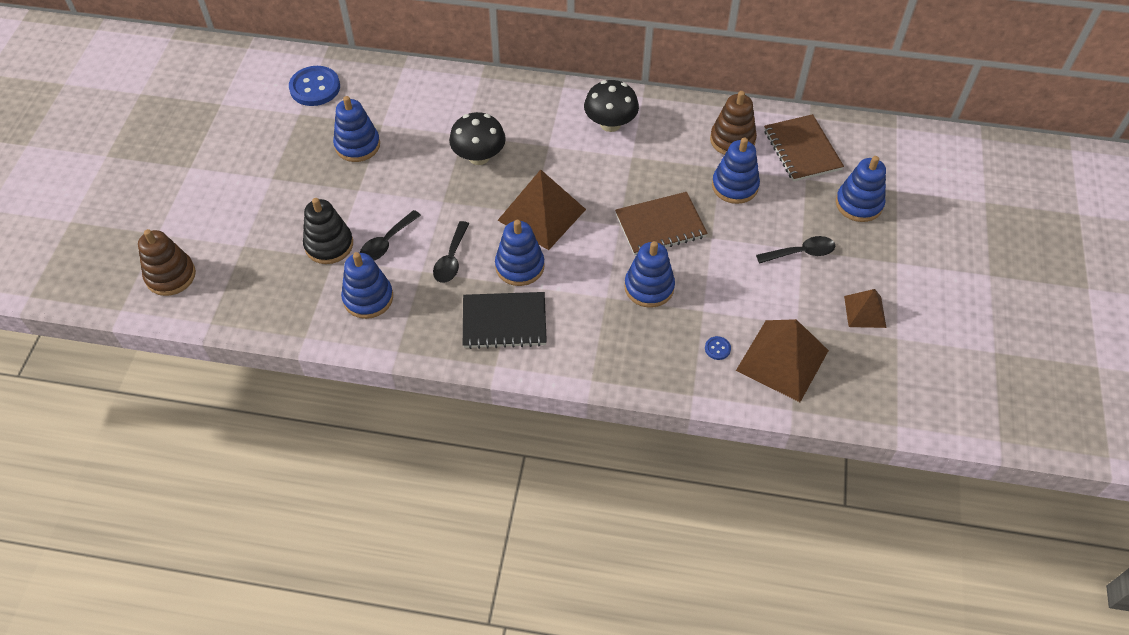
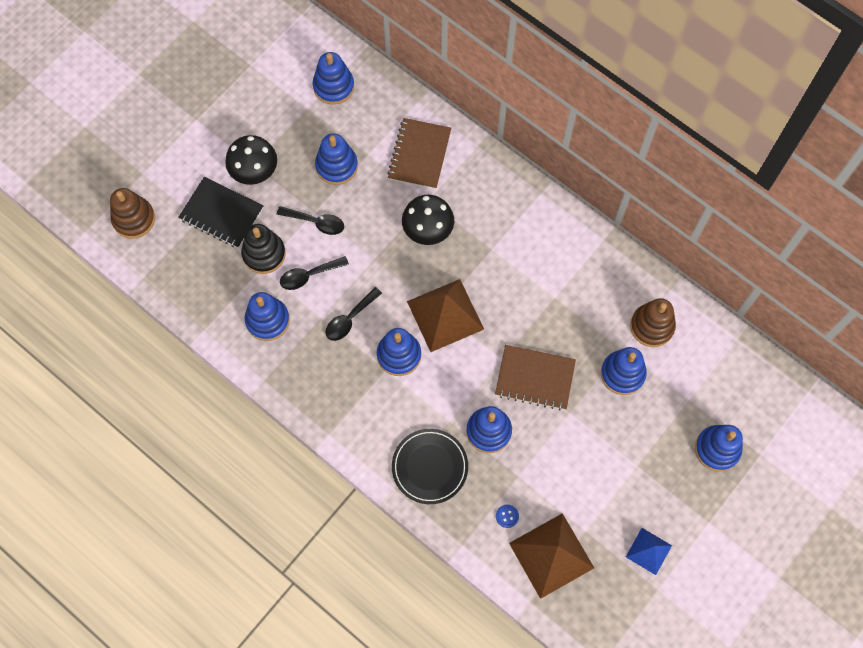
camera: 30 degrees right, 15 degrees up
(315, 87) = (333, 86): blue button -> blue stacking toy
(504, 322) = (357, 399): black notebook -> black notebook (221, 214)
(610, 124) = (557, 254): black mushroom -> black mushroom (254, 171)
(614, 344) = (430, 467): none -> black plate
(801, 253) = (634, 468): black spoon -> black spoon (316, 222)
(802, 150) = (706, 369): brown notebook -> brown notebook (419, 155)
(865, 311) = (648, 551): brown pyramid -> blue pyramid

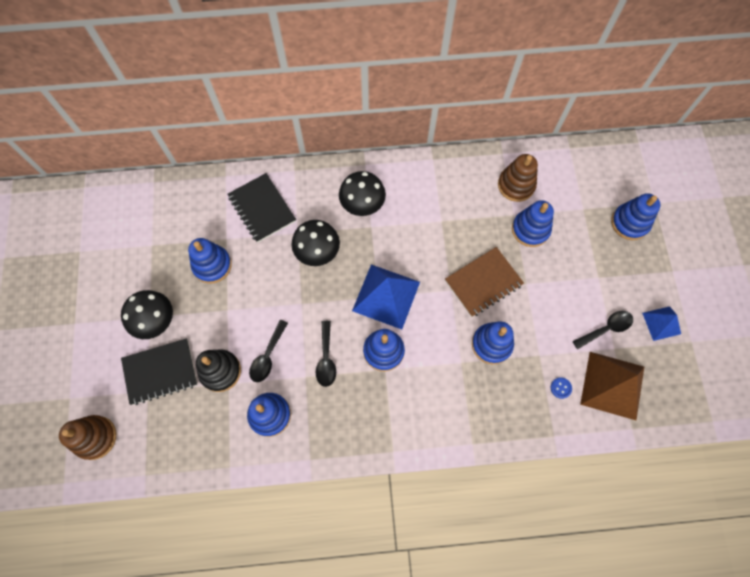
camera: 45 degrees left, 0 degrees up
(316, 222) = (236, 316): black spoon -> black spoon (606, 329)
(333, 86) = (156, 215): blue stacking toy -> none
(419, 155) = (262, 209): brown notebook -> black notebook
(430, 467) = (480, 405): black plate -> none
(445, 315) = (386, 296): brown pyramid -> blue pyramid
(504, 224) = (362, 204): none -> black mushroom

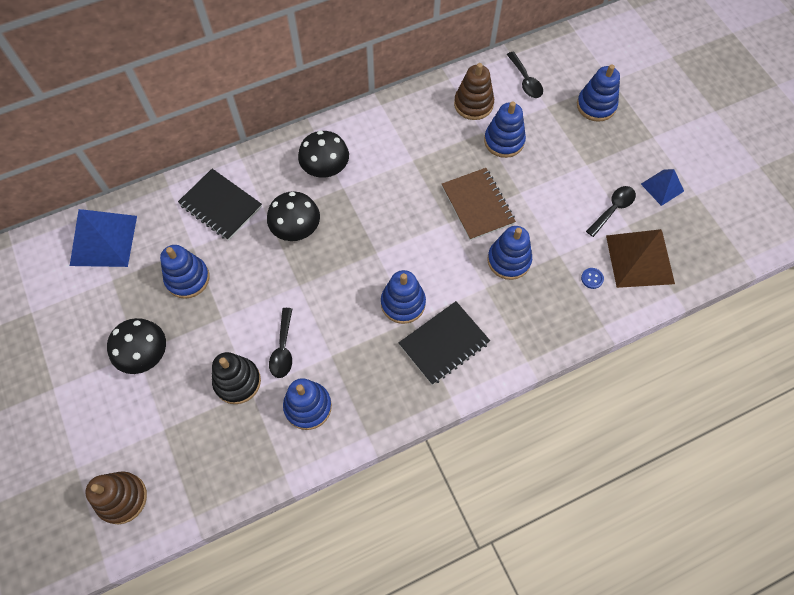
camera: 20 degrees left, 5 degrees down
(160, 372) = (171, 405): black notebook -> black notebook (444, 344)
(326, 358) = (346, 330): black spoon -> black spoon (525, 81)
(386, 296) = (384, 249): blue pyramid -> blue pyramid (103, 240)
(483, 283) = (477, 205): brown notebook -> brown notebook turned 60 degrees counterclockwise

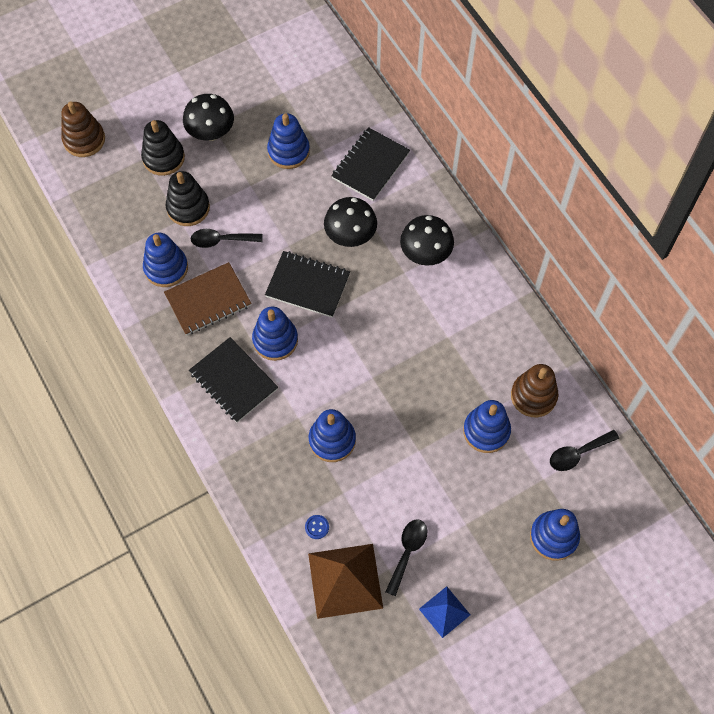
camera: 85 degrees right, 0 degrees up
(103, 240) = (323, 77): blue pyramid -> none
(167, 406) = (163, 158): none -> black stacking toy
(346, 270) = (308, 285): none -> black notebook
(477, 205) = (397, 406): brown notebook -> brown notebook (208, 300)
(613, 209) = (407, 552): black spoon -> black spoon turned 105 degrees counterclockwise

